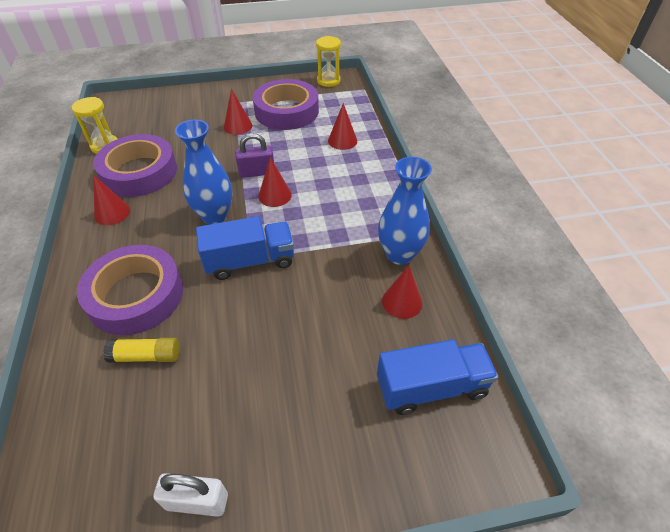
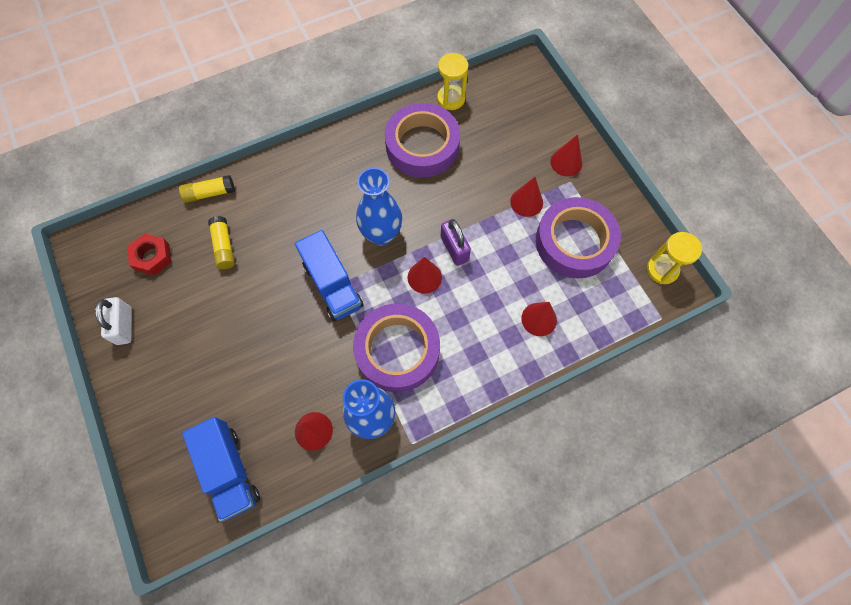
camera: 75 degrees right, 20 degrees up
(59, 362) = (209, 193): none -> yellow glue stick
(108, 449) = (152, 257): none -> red nut
(112, 213) = (362, 151): red cone -> red cone (566, 162)
(136, 295) = (277, 213): purple tape -> purple tape (397, 350)

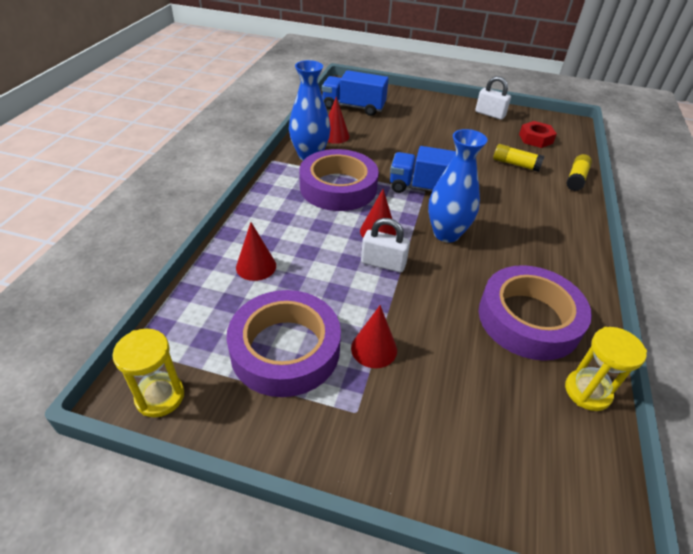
camera: 130 degrees right, 25 degrees down
(454, 249) = (383, 263): purple padlock -> white padlock
(566, 162) = (386, 432): red cone -> none

